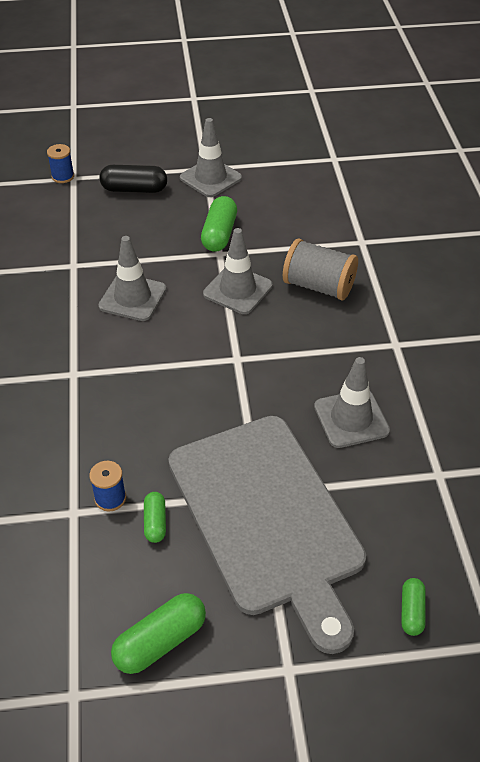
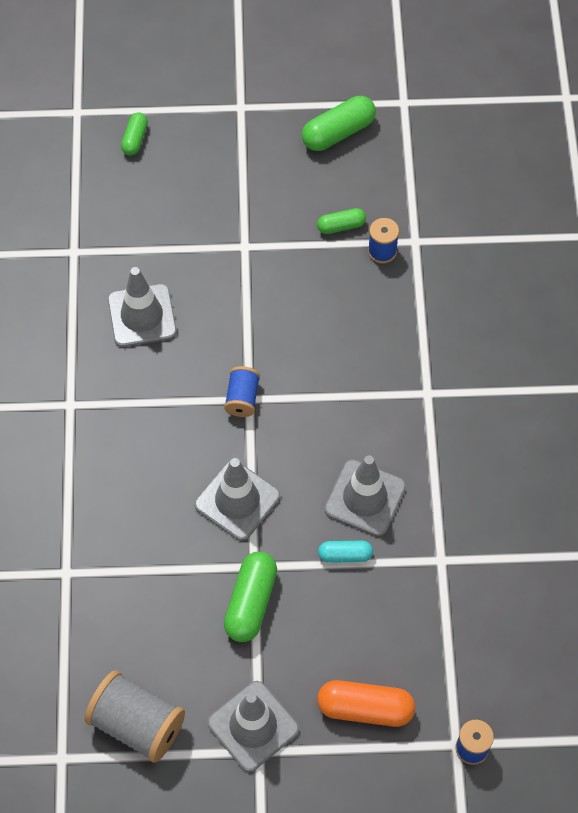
camera: 175 degrees left, 15 degrees up
(134, 189) = (365, 708): black capsule -> orange capsule
(149, 263) = (345, 555): none -> turquoise capsule
(155, 522) = (341, 226): green capsule -> green capsule turned 75 degrees clockwise
(243, 358) = (242, 398): none -> blue spool
(267, 517) = (240, 223): grey cutting board -> none
(318, 286) = (138, 498): grey spool -> grey spool (137, 724)

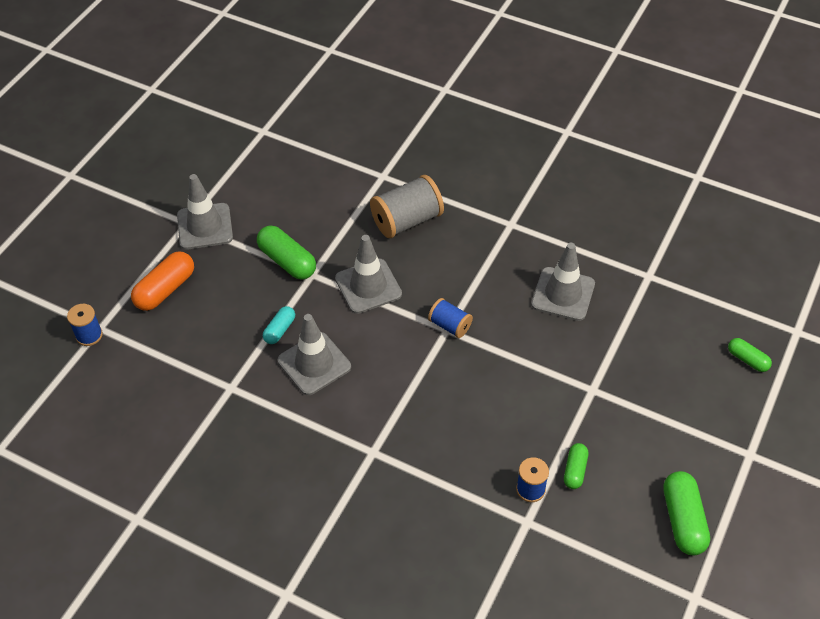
camera: 120 degrees right, 10 degrees down
(137, 724) = (254, 172): grey spool -> grey spool (407, 221)

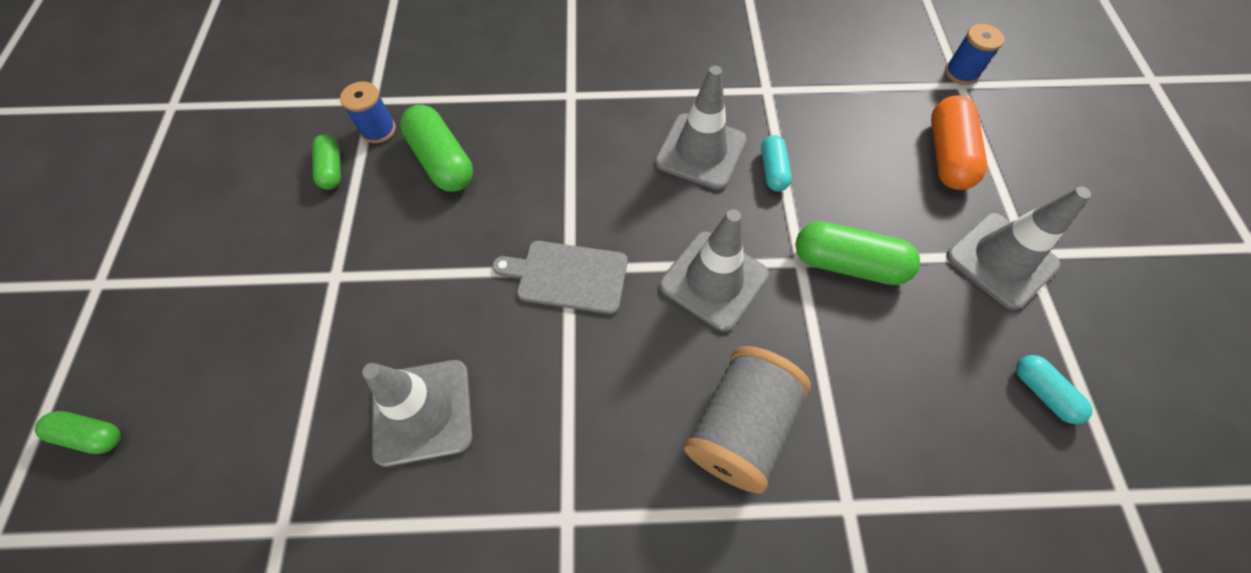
camera: 150 degrees right, 10 degrees up
(253, 172) = (1043, 393): none -> turquoise capsule
(450, 325) = (568, 276): blue spool -> grey cutting board
(683, 520) = (189, 170): green capsule -> green capsule (442, 161)

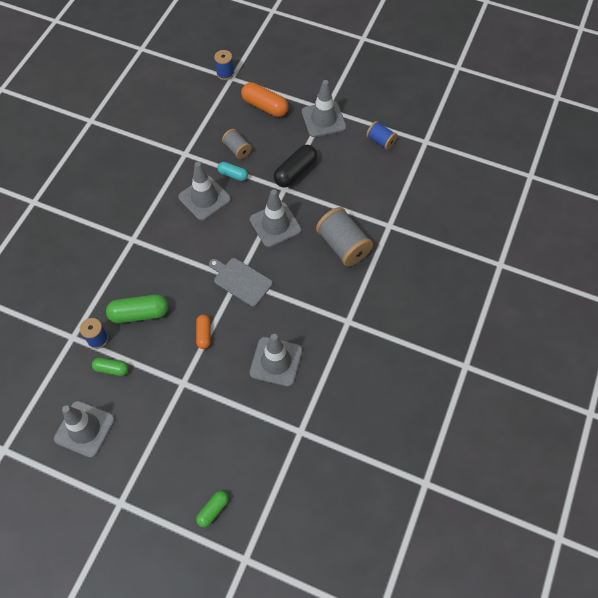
camera: 65 degrees left, 0 degrees up
(220, 181) = (84, 429): none -> grey traffic cone
(437, 266) = (204, 334): none -> orange capsule
(568, 276) = (241, 281): grey cutting board -> grey cutting board turned 90 degrees clockwise
(827, 154) = (237, 149): none -> grey spool
(848, 264) = (295, 172): green capsule -> black capsule
(1043, 393) = (380, 141): turquoise capsule -> blue spool

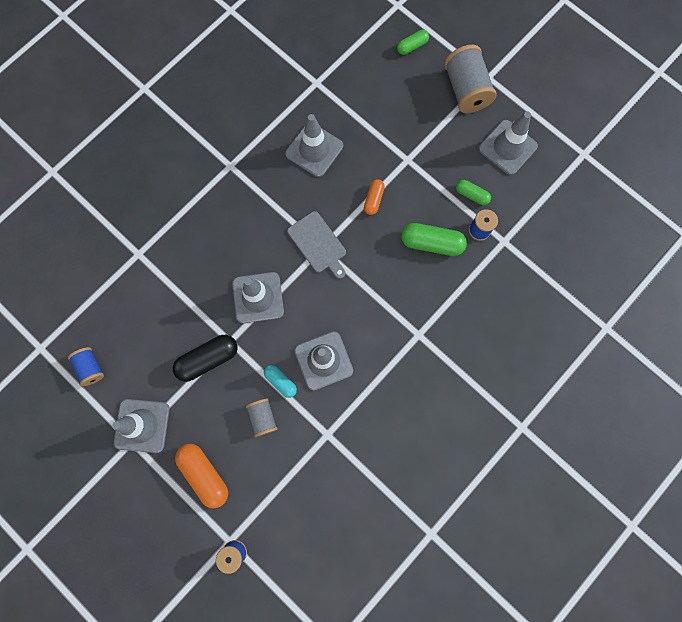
camera: 160 degrees left, 15 degrees up
(343, 245) = (197, 247): grey spool -> grey spool (466, 90)

